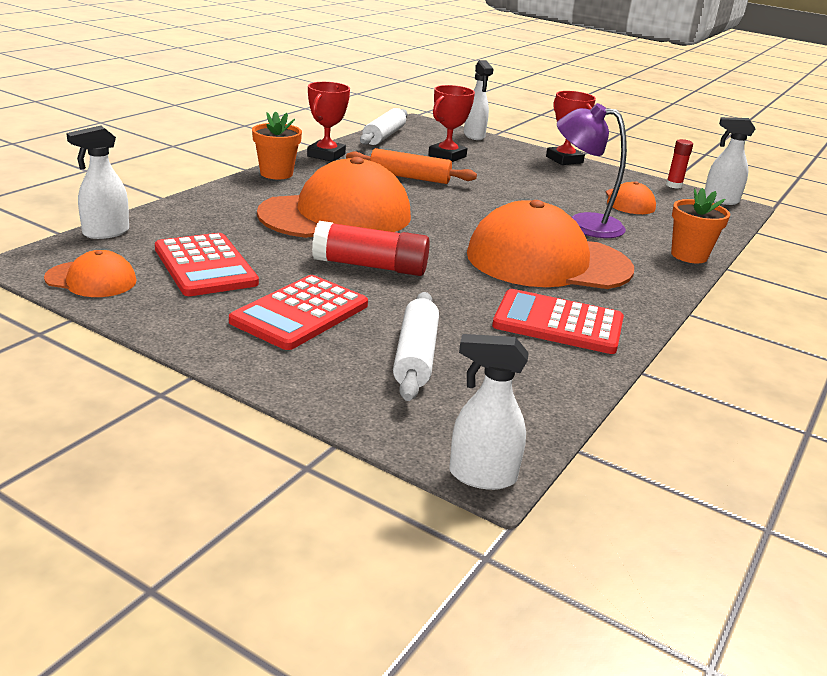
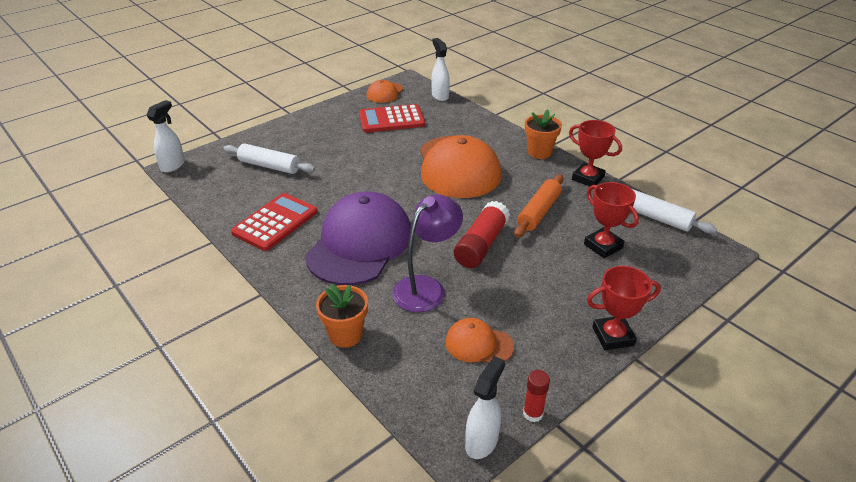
camera: 110 degrees right, 10 degrees up
(300, 313) = (328, 140): red calculator -> none
(370, 266) = (375, 168): red glue stick -> red glue stick (481, 244)
(474, 136) = (682, 282): white spray bottle -> none
(548, 261) = (360, 244): orange cap -> purple cap

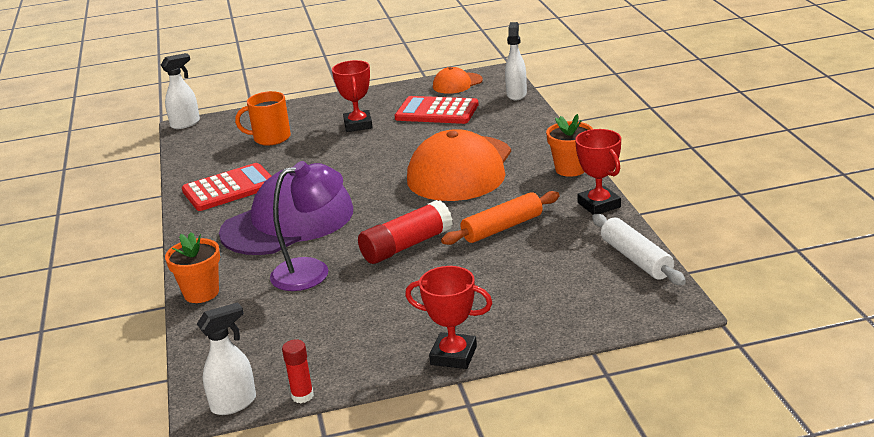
camera: 30 degrees right, 10 degrees down
(269, 166) = (271, 138): white rolling pin -> orange mug
(478, 344) = (312, 329): orange cap -> none
(603, 246) = (538, 274): red trophy -> red trophy (358, 125)

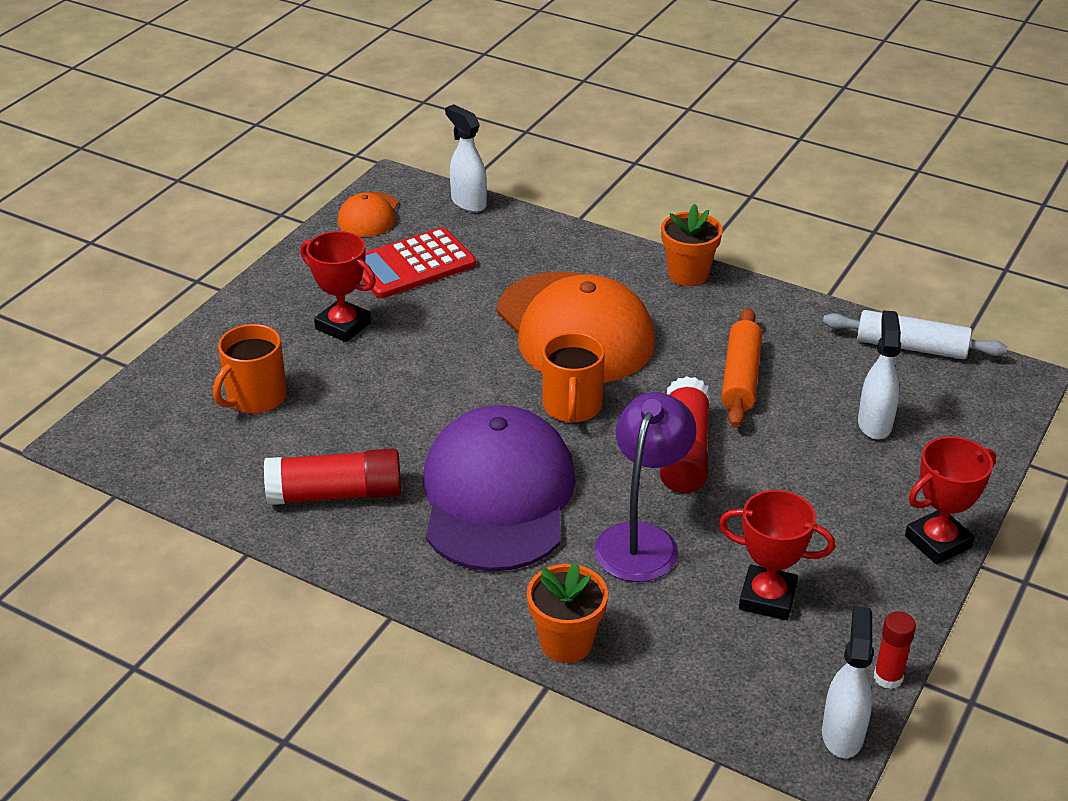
camera: 50 degrees left, 10 degrees up
(186, 124) = (77, 435): white spray bottle -> white spray bottle (874, 424)
(229, 188) = (335, 494): red calculator -> red glue stick
(392, 201) = (572, 406): none -> orange mug
(599, 205) = (784, 304): red trophy -> red trophy (767, 598)

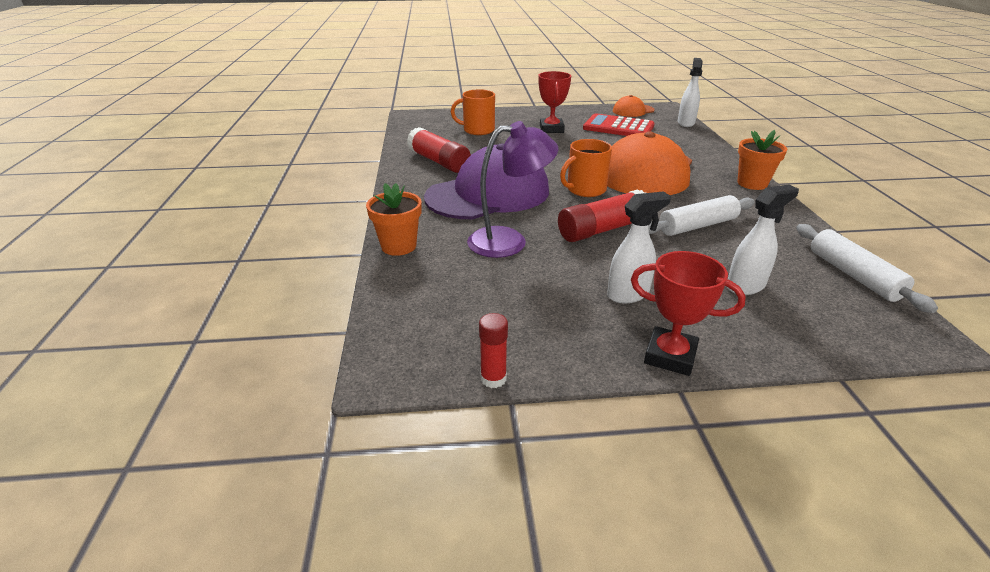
camera: 55 degrees right, 5 degrees down
(740, 378) = (697, 226): orange rolling pin -> white rolling pin
(767, 598) = (513, 299): red trophy -> none
(842, 733) = (413, 375): white spray bottle -> white spray bottle (628, 294)

